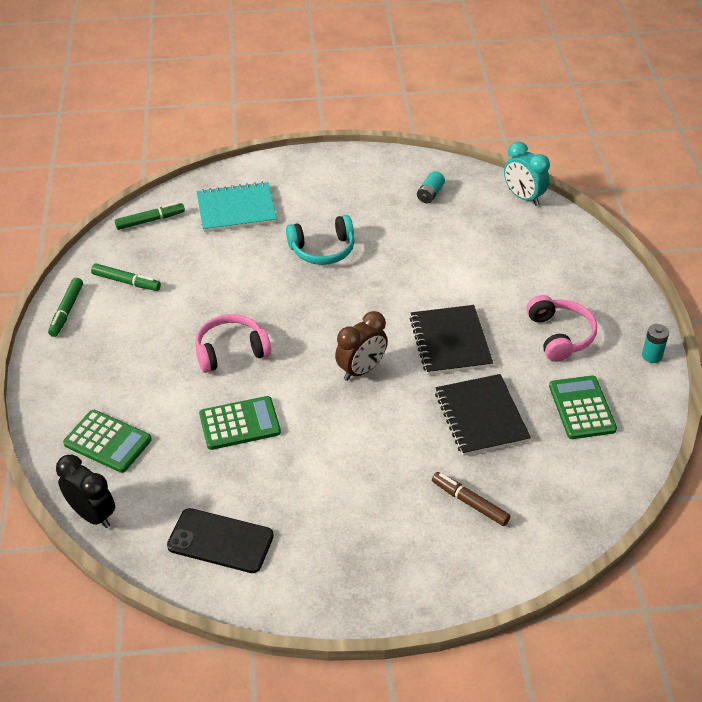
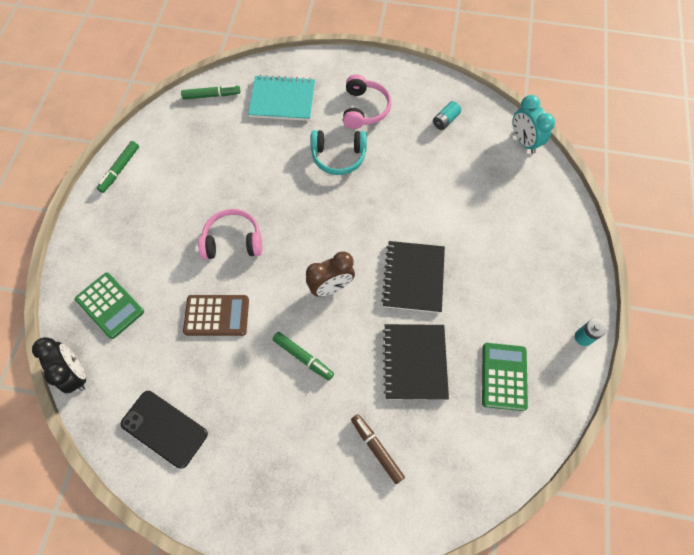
camera: 15 degrees right, 20 degrees up
(126, 282) = (174, 152): green marker -> green marker (303, 357)
(240, 424) = (216, 315): green calculator -> brown calculator
(560, 335) = (509, 295): pink headphones -> pink headphones (364, 109)

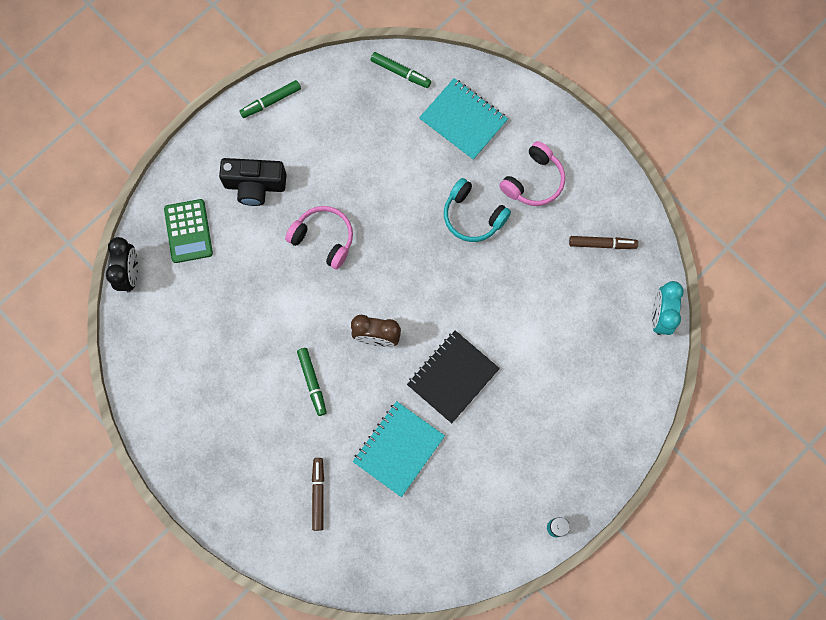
camera: 35 degrees right, 10 degrees up
(147, 236) = (255, 185): none -> black camera
(164, 428) = (170, 365): black phone -> none
(216, 315) = (267, 298): brown calculator -> none
(414, 362) = (398, 449): black notebook -> turquoise notebook
(445, 120) = (602, 244): turquoise battery -> brown marker
(504, 376) = (462, 511): green calculator -> none

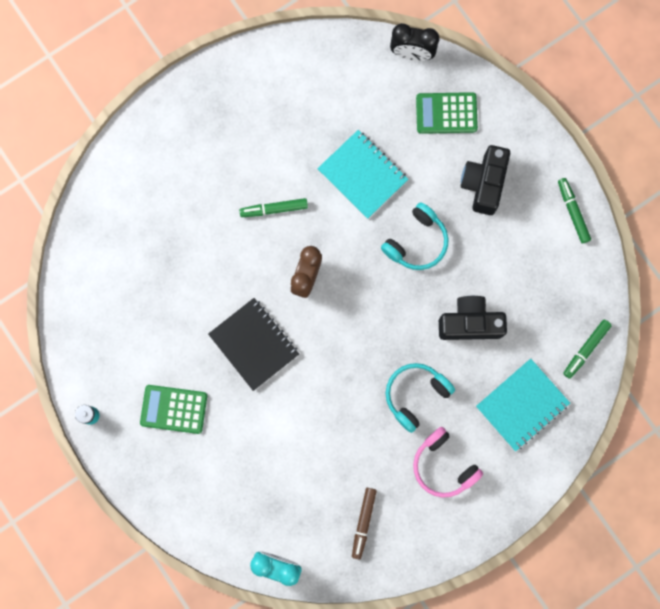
camera: 100 degrees right, 5 degrees up
(318, 494) = (166, 198): brown marker -> none
(323, 239) = (416, 242): pink headphones -> turquoise headphones
(394, 178) = (470, 323): none -> black camera
(398, 449) = (194, 280): turquoise notebook -> turquoise notebook (362, 175)
(532, 444) = (174, 409): none -> green calculator

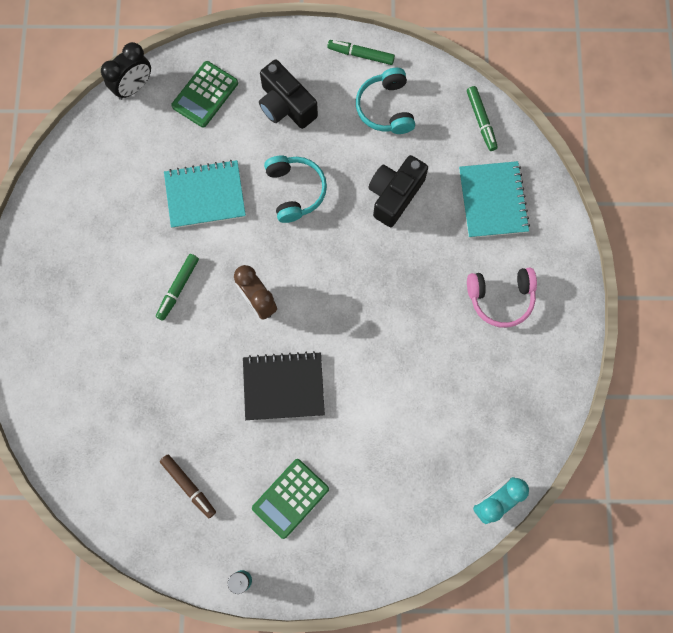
camera: 55 degrees left, 5 degrees down
(363, 522) = (505, 399): brown marker -> brown marker (189, 486)
(415, 395) = (424, 280): turquoise headphones -> turquoise headphones (385, 108)

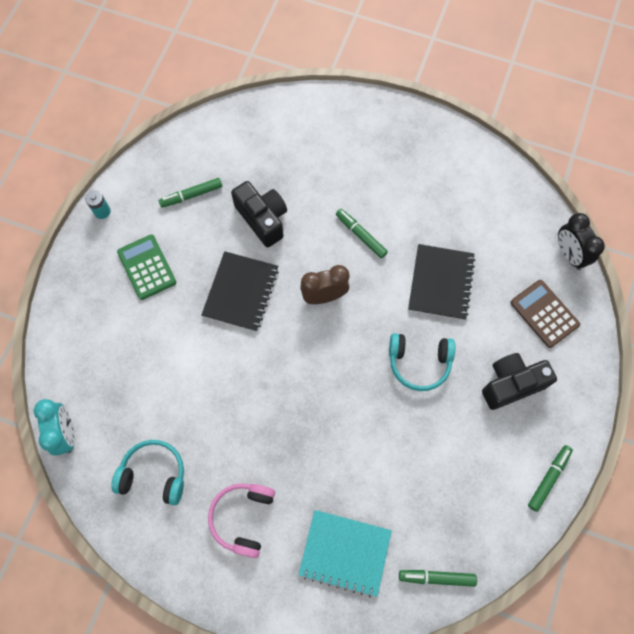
camera: 110 degrees right, 5 degrees down
(189, 486) = (191, 195): brown marker -> green marker
(205, 94) = (544, 314): green calculator -> brown calculator
(205, 195) = (441, 283): turquoise notebook -> black notebook
(385, 108) = (480, 481): turquoise headphones -> turquoise headphones (154, 474)
(394, 195) = (384, 455): black camera -> black camera (262, 219)

